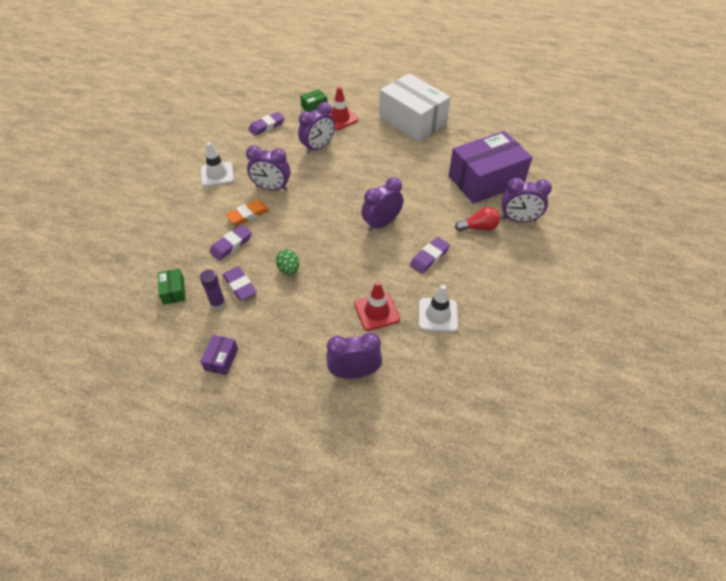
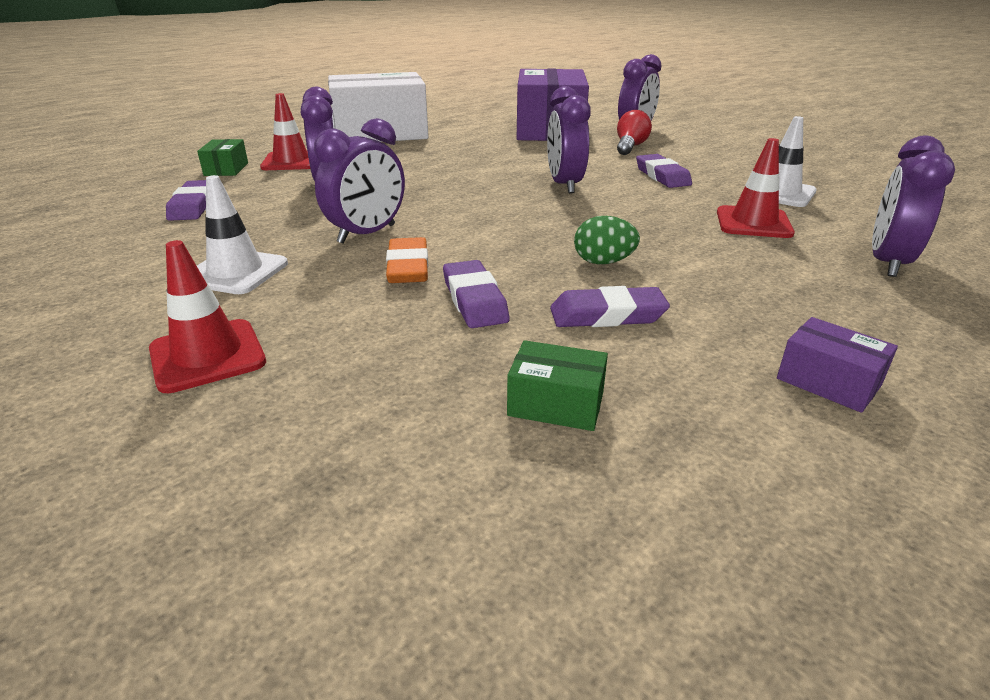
camera: 60 degrees left, 20 degrees down
(162, 203) = (207, 356): none -> red traffic cone
(218, 304) = (645, 351): purple glue stick -> none

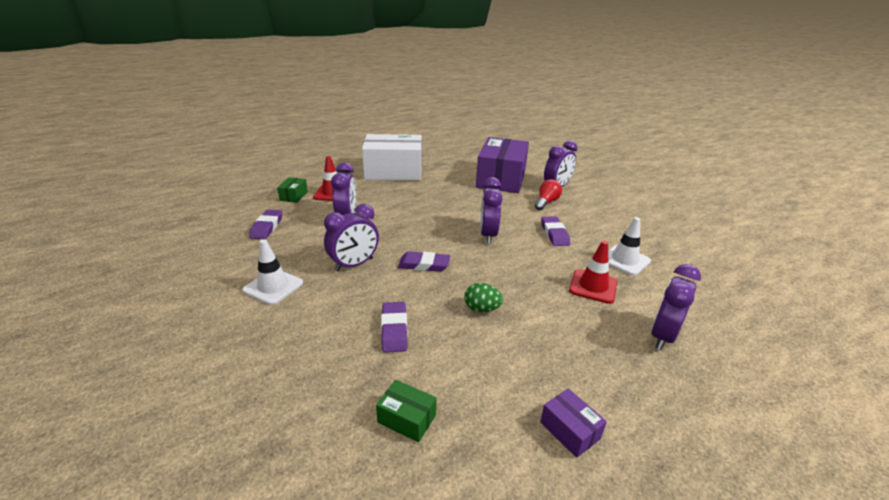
camera: 10 degrees right, 0 degrees up
(207, 356) = (240, 350): red traffic cone -> none
(408, 267) = (367, 296): orange eraser -> none
(607, 315) = (465, 354): purple eraser -> purple eraser (424, 265)

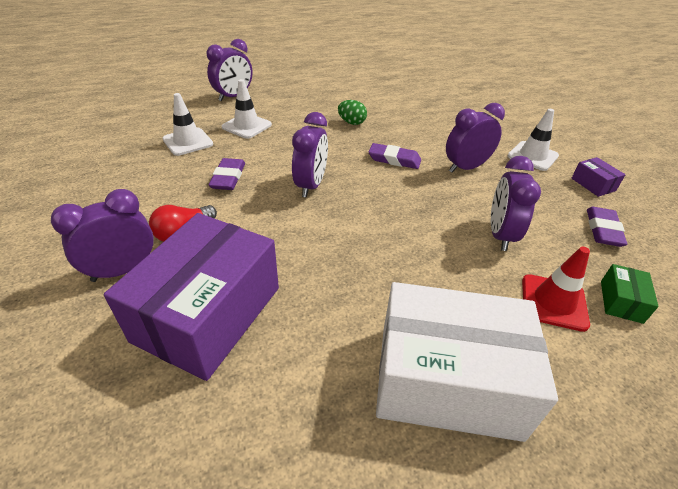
camera: 170 degrees left, 10 degrees up
(394, 330) = (420, 119): purple eraser -> none
(406, 418) = (410, 87): green box -> none
(569, 430) = (330, 76): purple box -> purple box (593, 184)
(593, 286) = (247, 126): red traffic cone -> white traffic cone

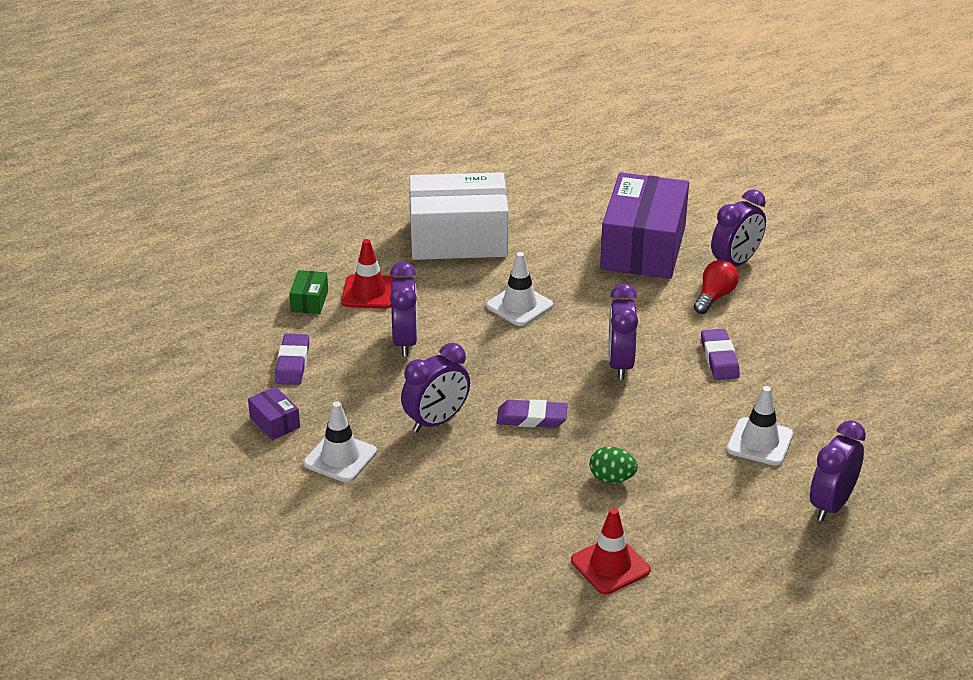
camera: 170 degrees right, 5 degrees down
(188, 142) = (813, 400): white traffic cone -> white traffic cone (519, 306)
(368, 92) = (610, 565): none -> red traffic cone

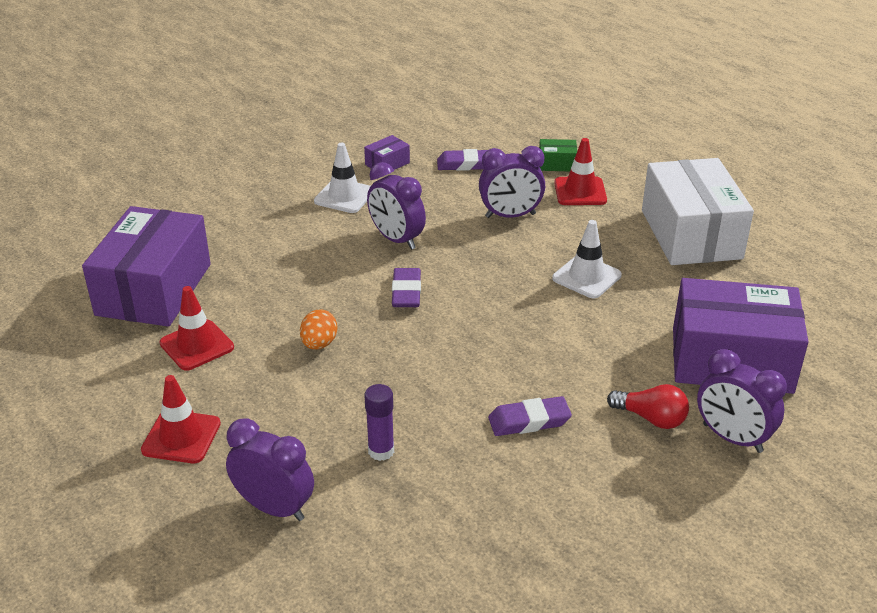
camera: 85 degrees right, 0 degrees up
(507, 607) = (154, 289): none -> purple box
(612, 478) = (319, 344): green egg -> orange egg
(620, 364) = (503, 346): purple clock -> none
(747, 568) = (181, 437): none -> red traffic cone
(759, 442) = (381, 451): white traffic cone -> purple glue stick

